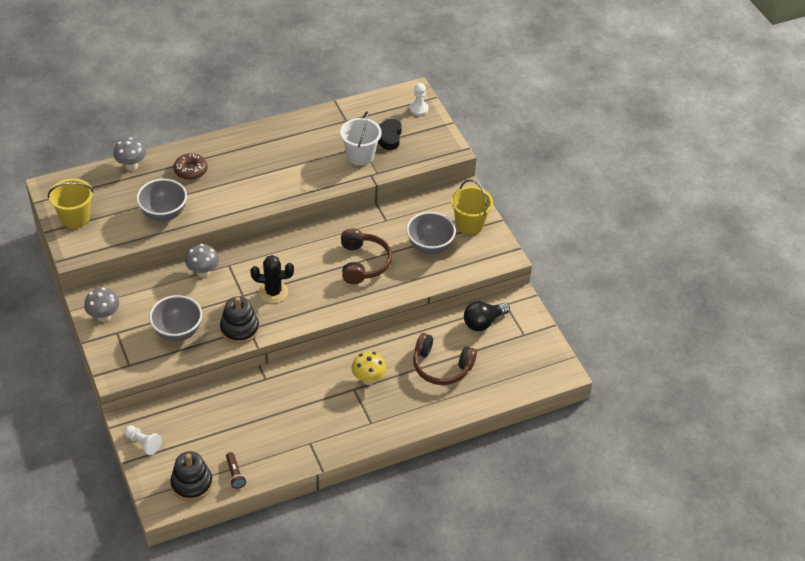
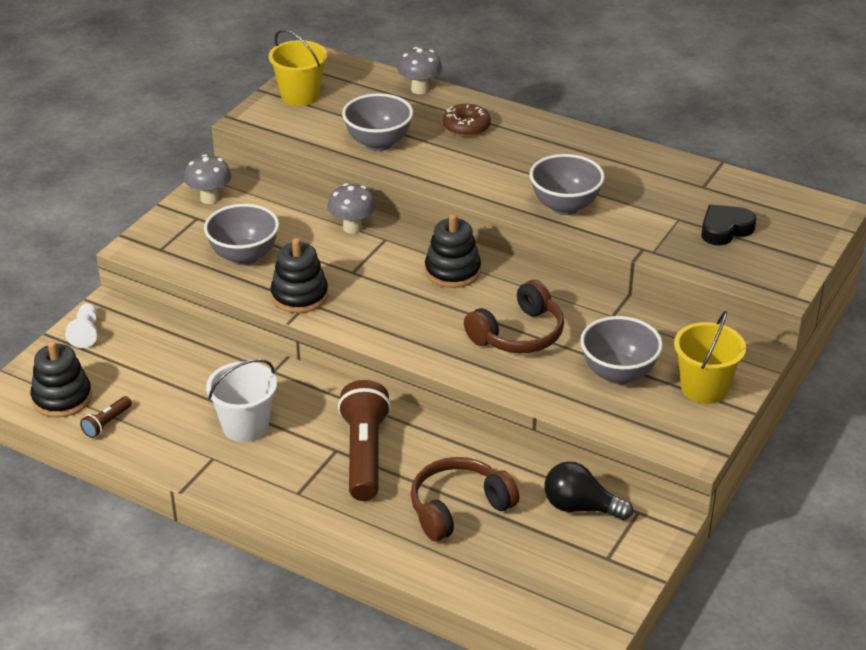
camera: 55 degrees right, 10 degrees down
(273, 292) = (385, 291): black cactus -> none
(286, 256) = (452, 271): none -> black stacking toy
(305, 179) = (565, 206): none -> grey bowl
(360, 156) = (662, 225): white bucket -> white bucket (245, 426)
(368, 379) = (365, 454): yellow mushroom -> brown flashlight
(418, 109) = (809, 228): white pawn -> none
(441, 367) = (458, 508): brown headphones -> brown headphones turned 75 degrees clockwise

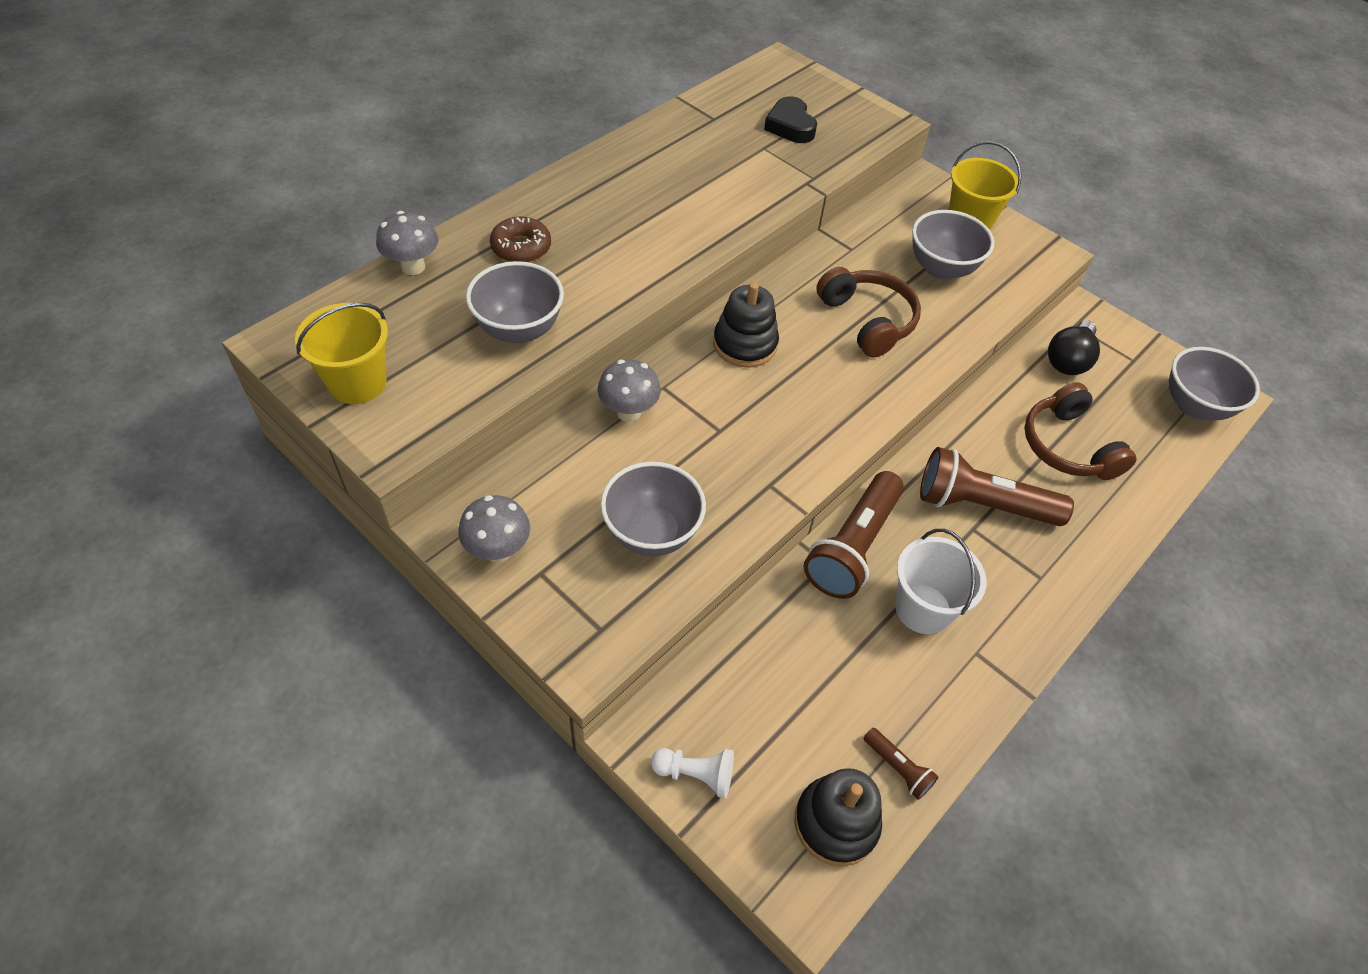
camera: 80 degrees left, 15 degrees up
(293, 383) = (852, 547): none -> brown flashlight
(299, 296) = (754, 490): black stacking toy -> none
(565, 206) = (715, 214): grey bowl -> grey bowl (1194, 406)

